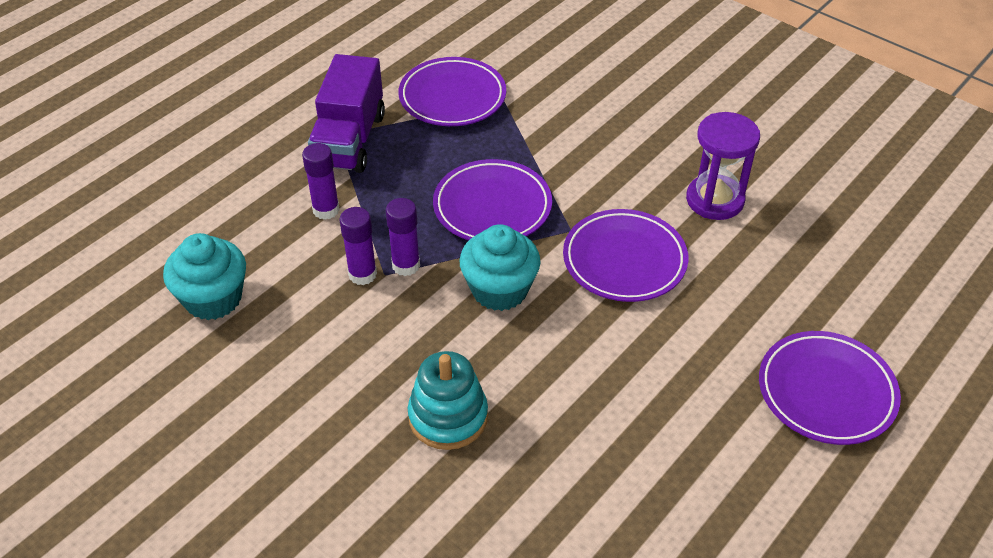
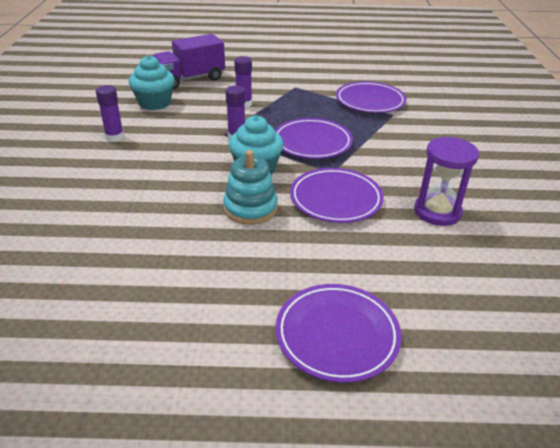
camera: 50 degrees right, 10 degrees down
(349, 140) = (297, 90): purple truck -> purple truck (190, 79)
(362, 274) = (215, 129): purple glue stick -> purple glue stick (115, 137)
(448, 417) = (148, 191): turquoise stacking toy -> turquoise stacking toy (250, 208)

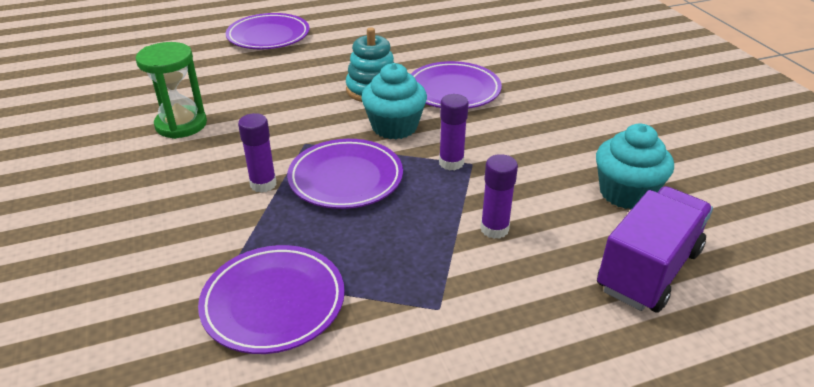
camera: 160 degrees right, 0 degrees up
(115, 137) = (593, 127): purple glue stick -> purple glue stick (263, 184)
(335, 199) = (292, 114): purple plate -> purple plate (453, 90)
(437, 212) = (181, 125): purple hourglass -> green hourglass

